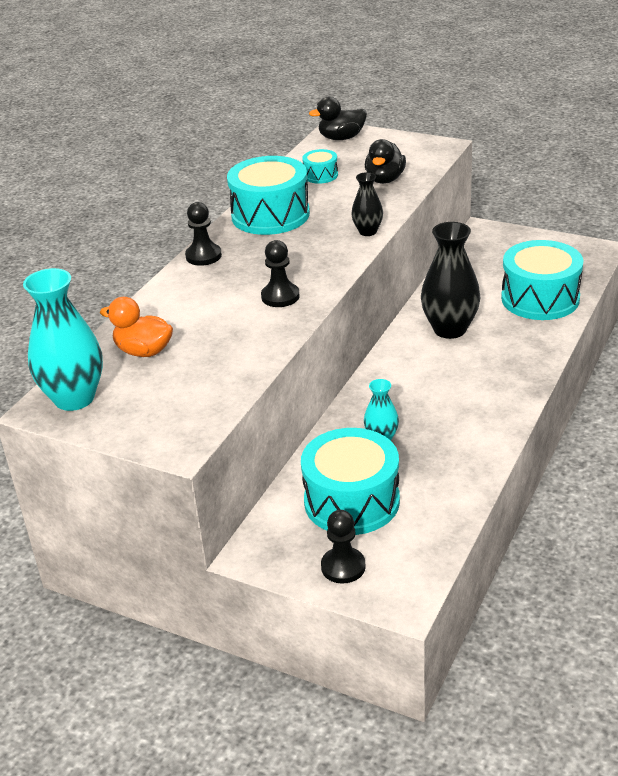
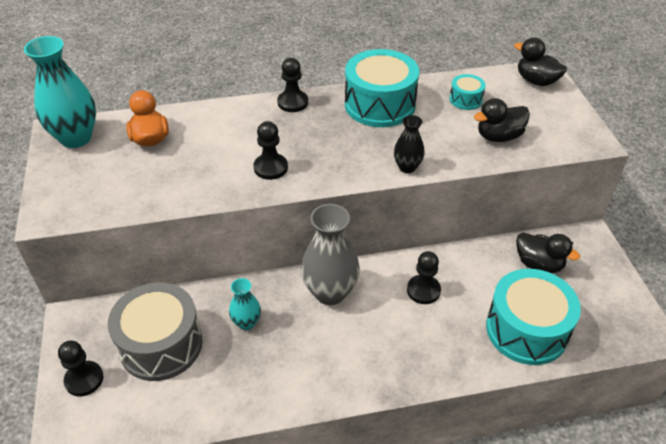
camera: 50 degrees right, 10 degrees up
(352, 501) = (161, 344): turquoise drum -> grey drum
(398, 378) = (330, 292): none -> grey vase
(450, 329) = (423, 290): black vase -> black pawn
(483, 264) = (538, 264): none -> black duck

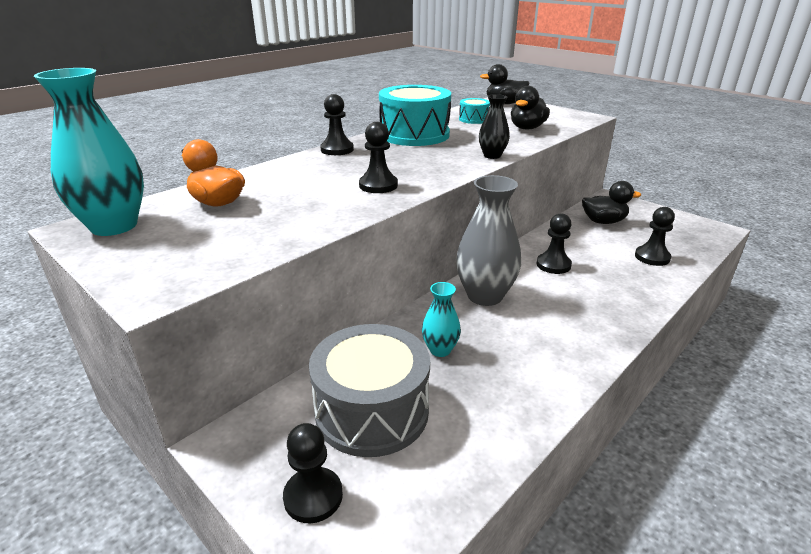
camera: 35 degrees left, 15 degrees down
(526, 330) = (652, 257): turquoise drum -> black pawn

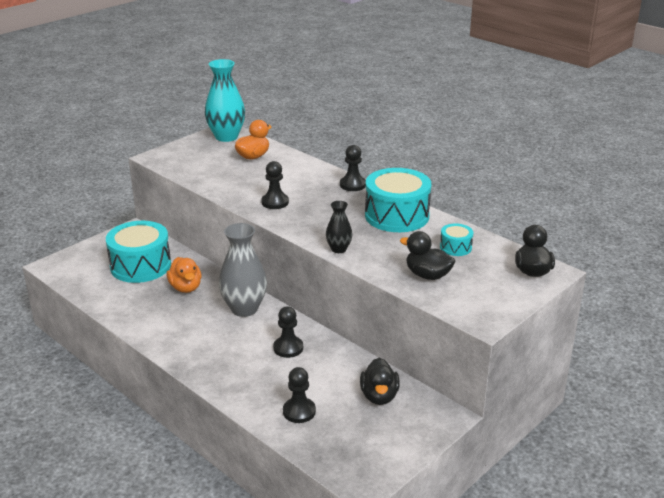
camera: 90 degrees right, 0 degrees up
(313, 496) = (94, 253): black pawn -> none
(372, 411) = (140, 266): grey drum -> turquoise drum
(440, 350) = (186, 288): turquoise vase -> orange duck

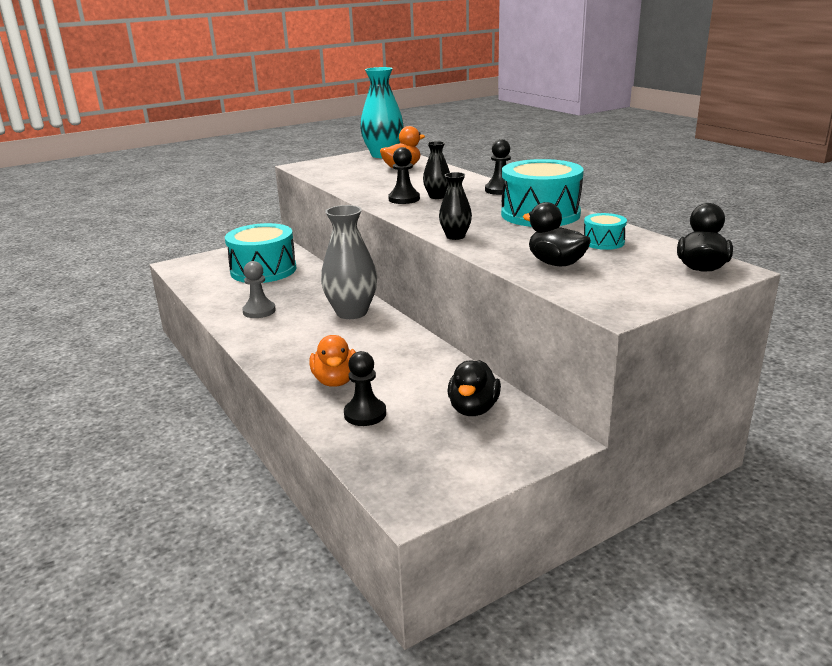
camera: 15 degrees right, 5 degrees down
(161, 315) = (259, 311): none -> grey pawn
(186, 288) = (299, 290): orange duck -> orange duck (335, 381)
(288, 348) = (383, 351): black pawn -> none
(302, 197) = (437, 197): none -> black vase

